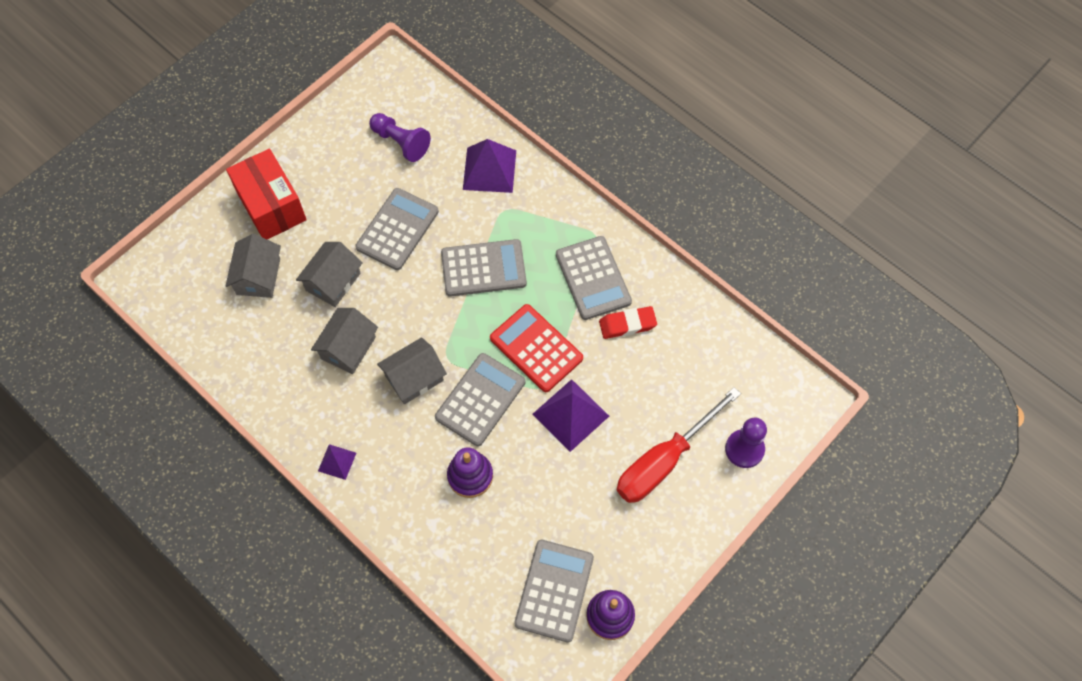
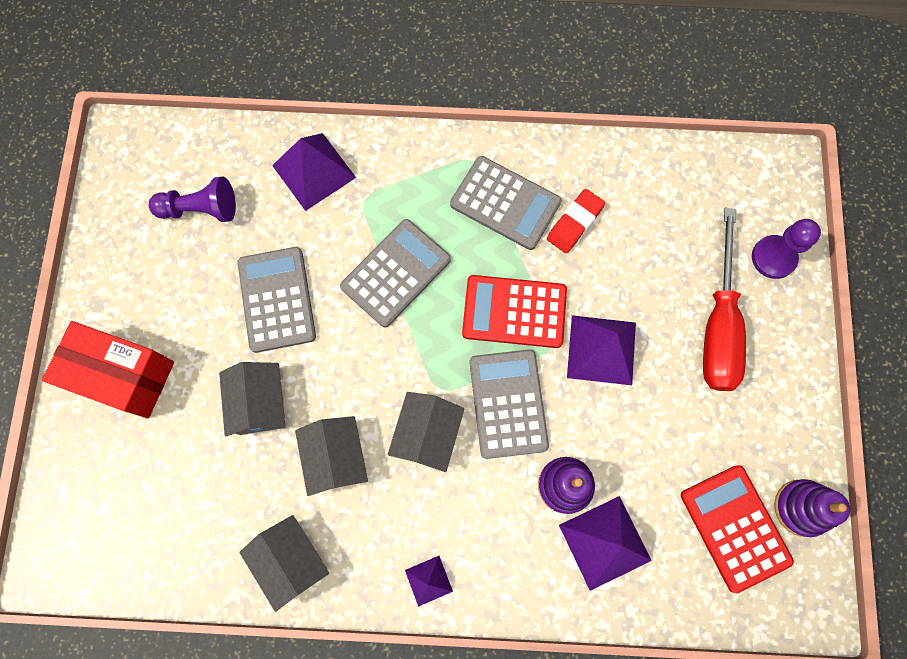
camera: 40 degrees left, 10 degrees up
(258, 276) = (177, 459): grey house -> grey house (291, 560)
(462, 529) = (605, 542): none -> purple pyramid
(554, 590) = (735, 527): grey calculator -> red calculator

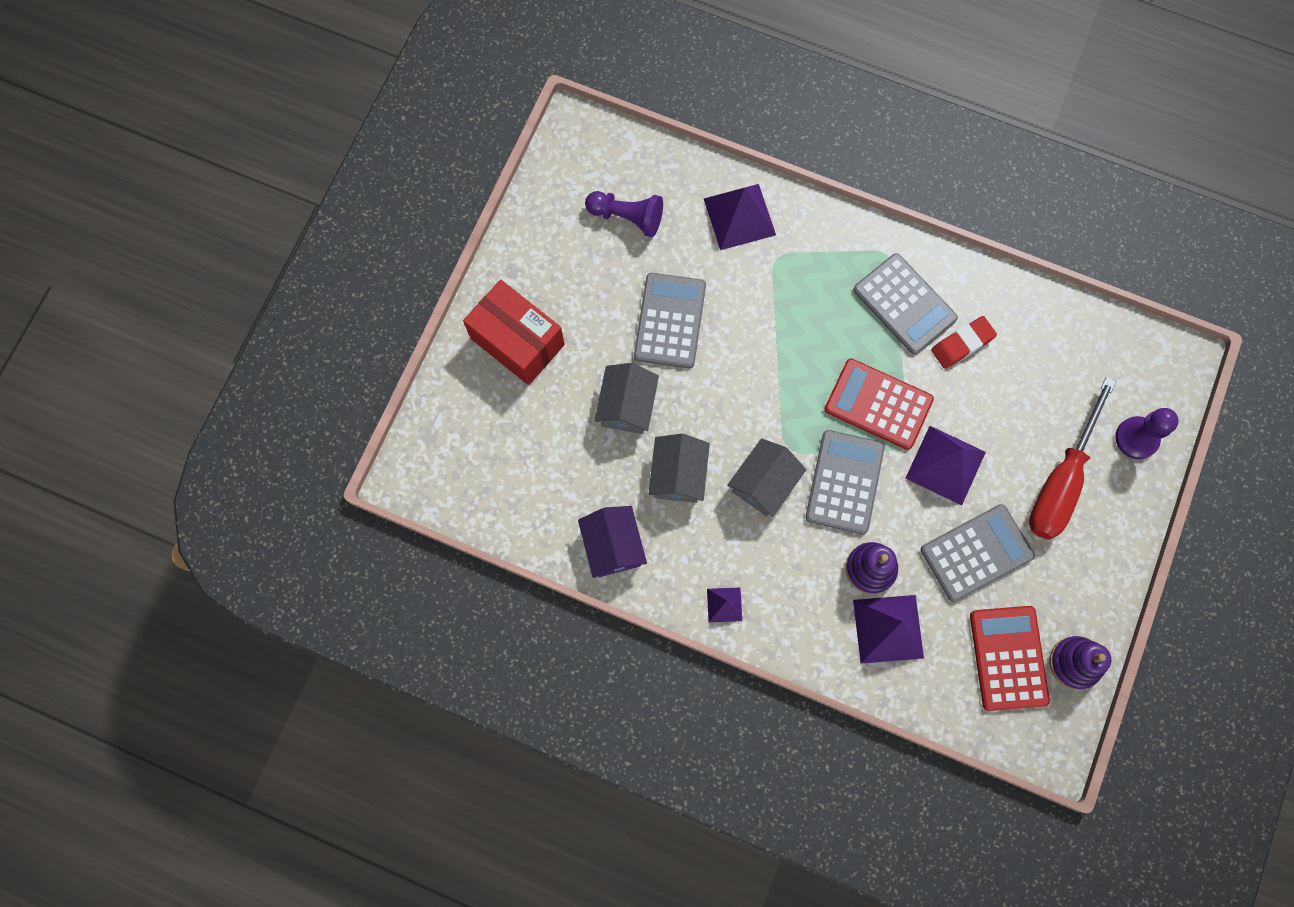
camera: 20 degrees right, 0 degrees up
(291, 560) = (613, 546): grey house -> purple house
(396, 273) = (783, 333): grey calculator -> grey calculator (976, 553)

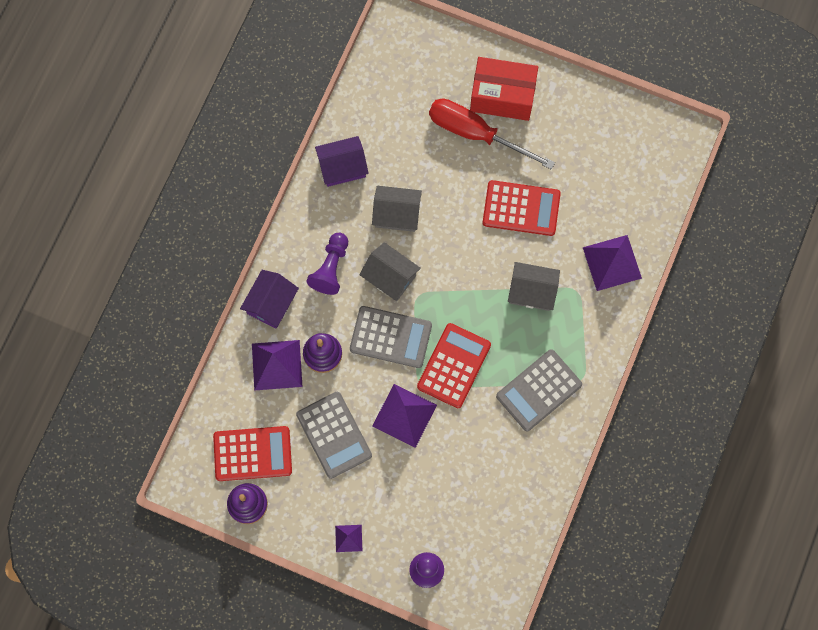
camera: 90 degrees right, 0 degrees up
(517, 341) = (502, 96): red box -> red box turned 60 degrees clockwise
(627, 217) = (608, 176): purple pawn -> purple pawn (331, 268)
(627, 405) = (451, 176): grey house -> grey house (532, 291)
(670, 321) = (521, 208): grey calculator -> red calculator
(724, 605) = (297, 246): purple pyramid -> purple pyramid (348, 538)
(805, 638) = (271, 303): none -> purple house
(962, 344) = (505, 435): red eraser -> none
(1061, 480) = (392, 506): red screwdriver -> red screwdriver (475, 133)

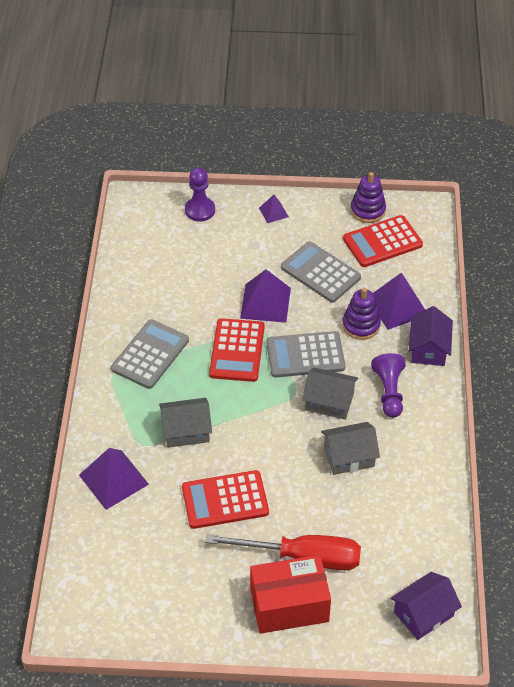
camera: 160 degrees right, 25 degrees down
(342, 167) = (424, 481): purple house -> purple house (423, 614)

